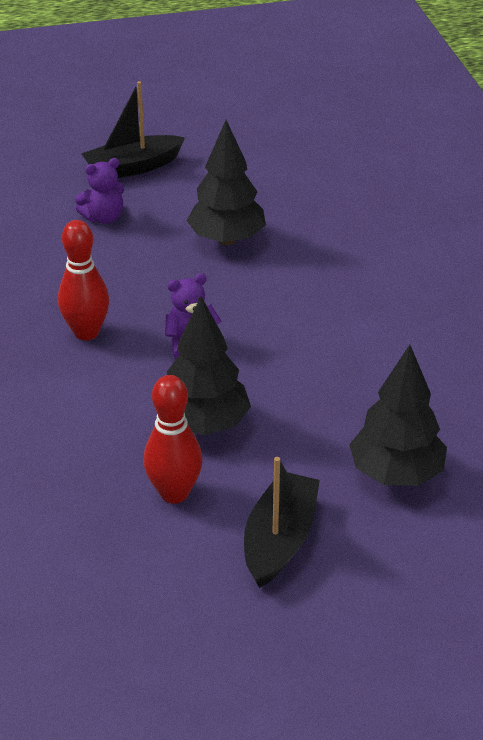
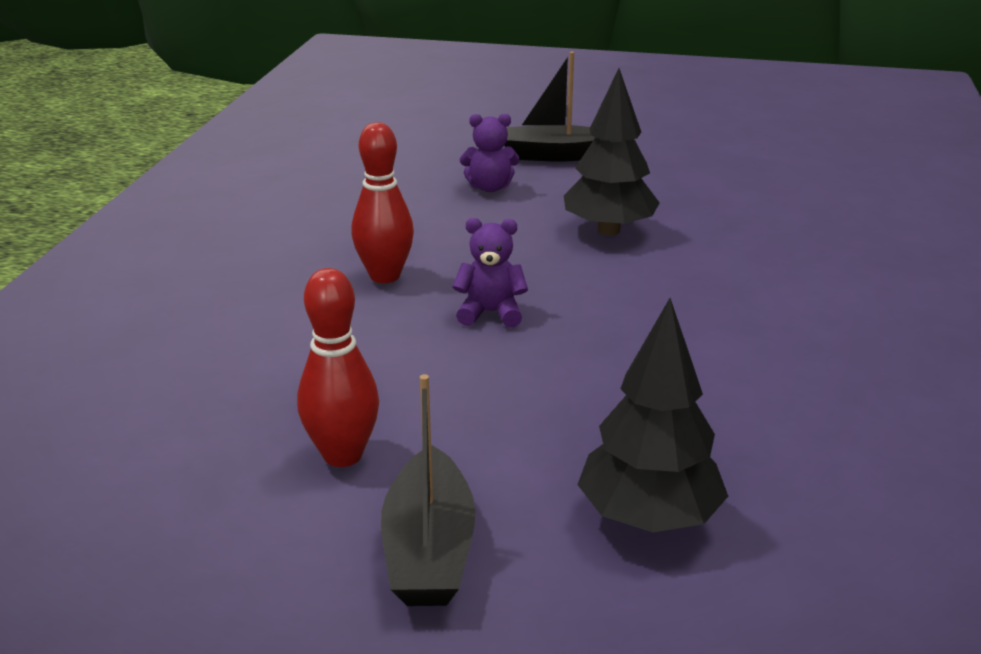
camera: 25 degrees right, 10 degrees down
(204, 424) = (440, 393): black tree -> none
(279, 540) = (429, 549): black boat -> black boat turned 135 degrees clockwise

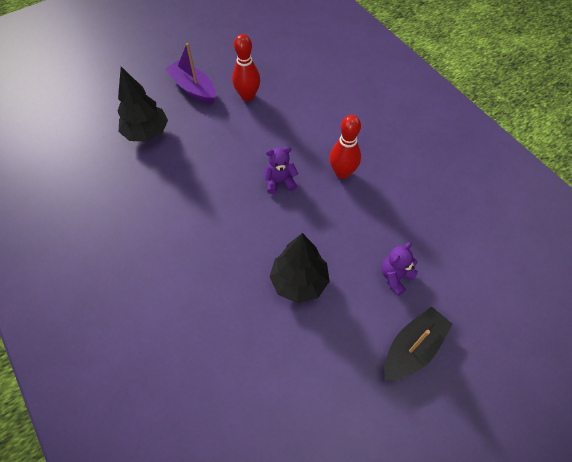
camera: 135 degrees right, 30 degrees up
(429, 549) = (193, 88): black boat -> purple boat
(490, 313) = (280, 182): purple teddy bear -> purple teddy bear turned 150 degrees counterclockwise

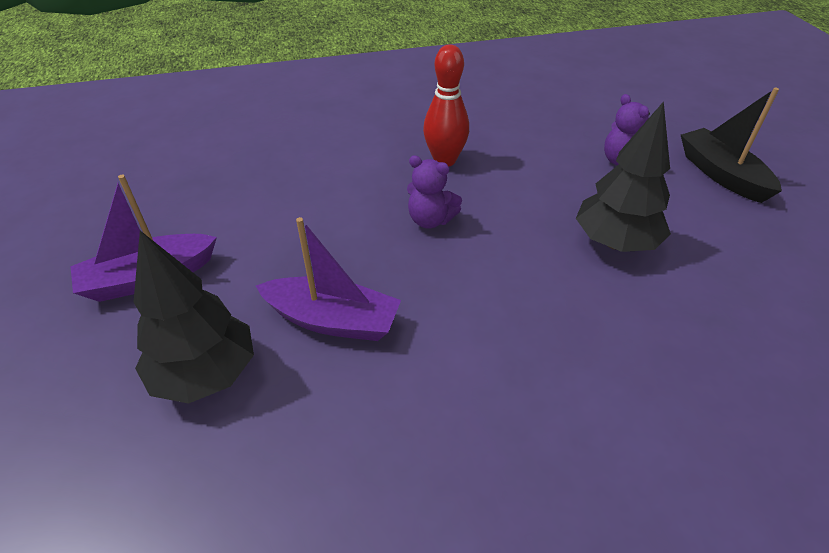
camera: 70 degrees left, 15 degrees down
(190, 164) = (332, 320): none -> purple boat
(247, 96) = (231, 214): red bowling pin -> none
(280, 182) = (430, 220): purple teddy bear -> purple teddy bear turned 75 degrees counterclockwise

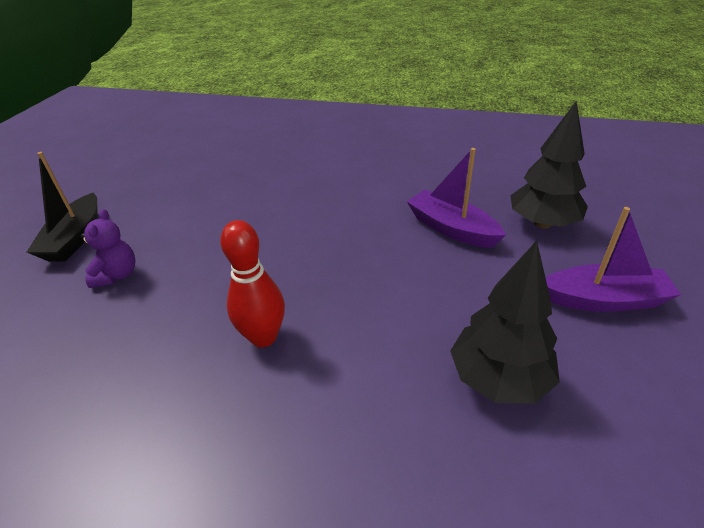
camera: 150 degrees left, 5 degrees down
(430, 220) = (335, 275): purple teddy bear -> none
(615, 242) = (226, 219): black tree -> black tree (499, 379)

